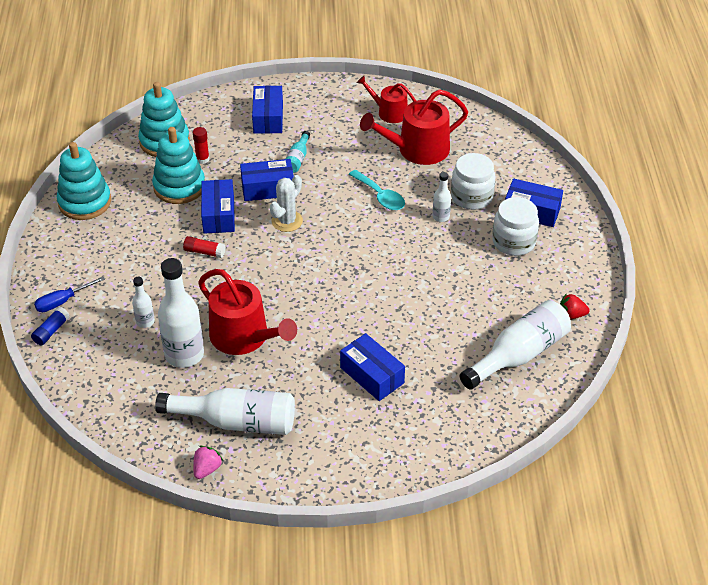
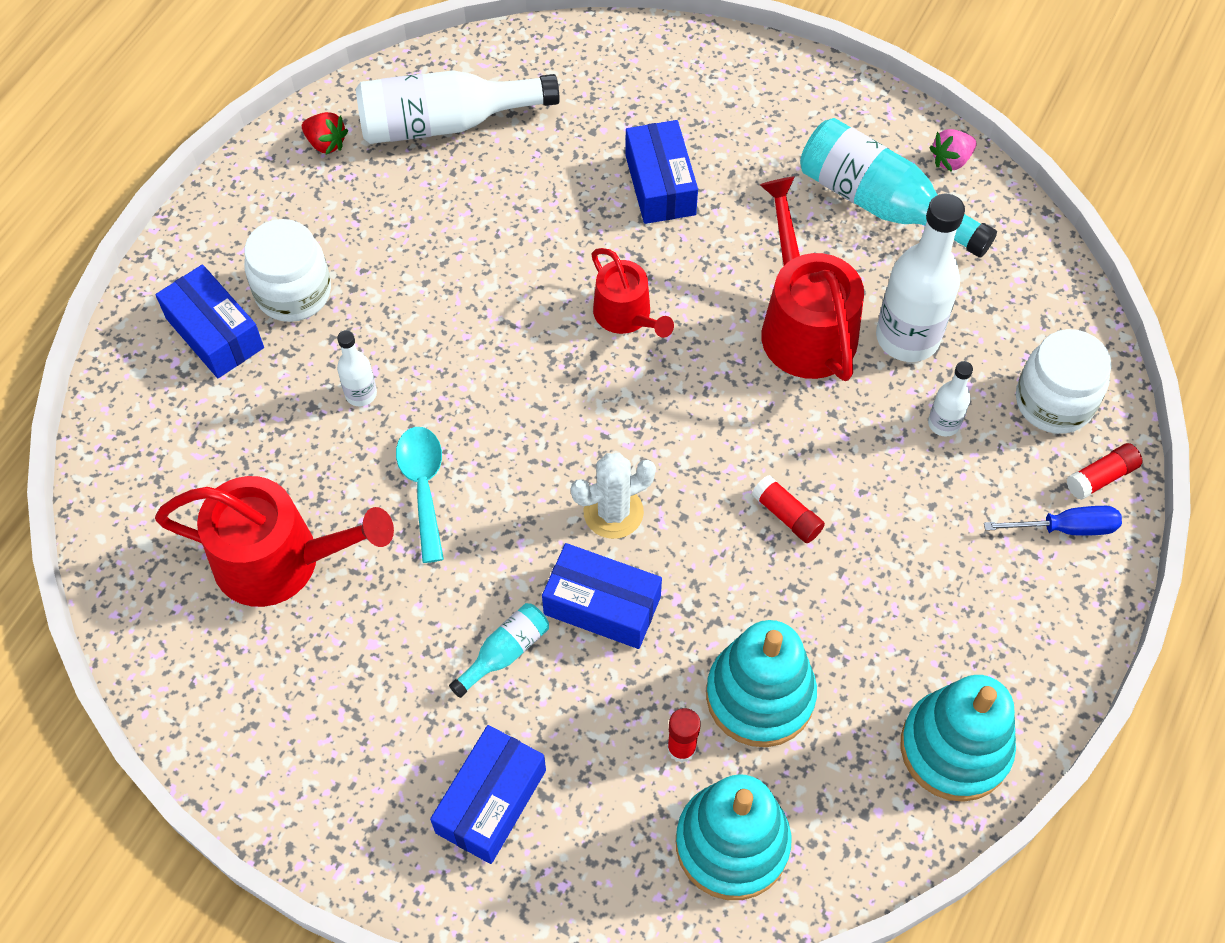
camera: 150 degrees left, 15 degrees up
(51, 331) = (1101, 477): blue glue stick -> red glue stick
(219, 215) = (721, 587): blue box -> none
(236, 422) = (881, 204): white bottle -> turquoise bottle
(389, 112) = (253, 687): red watering can -> red watering can (626, 315)
(471, 197) = (280, 408): white jar -> white jar (1054, 402)

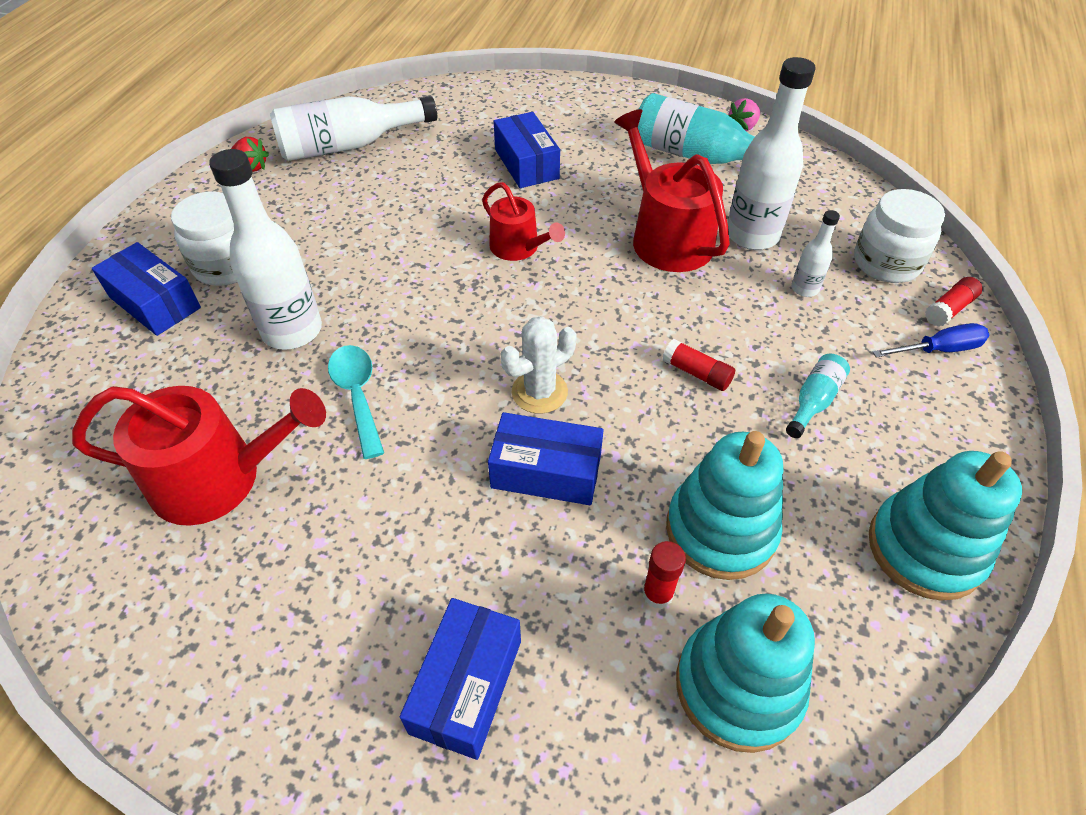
camera: 10 degrees left, 10 degrees down
(361, 394) = (292, 331): white bottle -> white bottle, size x2.06
(505, 652) = (457, 529): turquoise bottle -> turquoise bottle (813, 401)

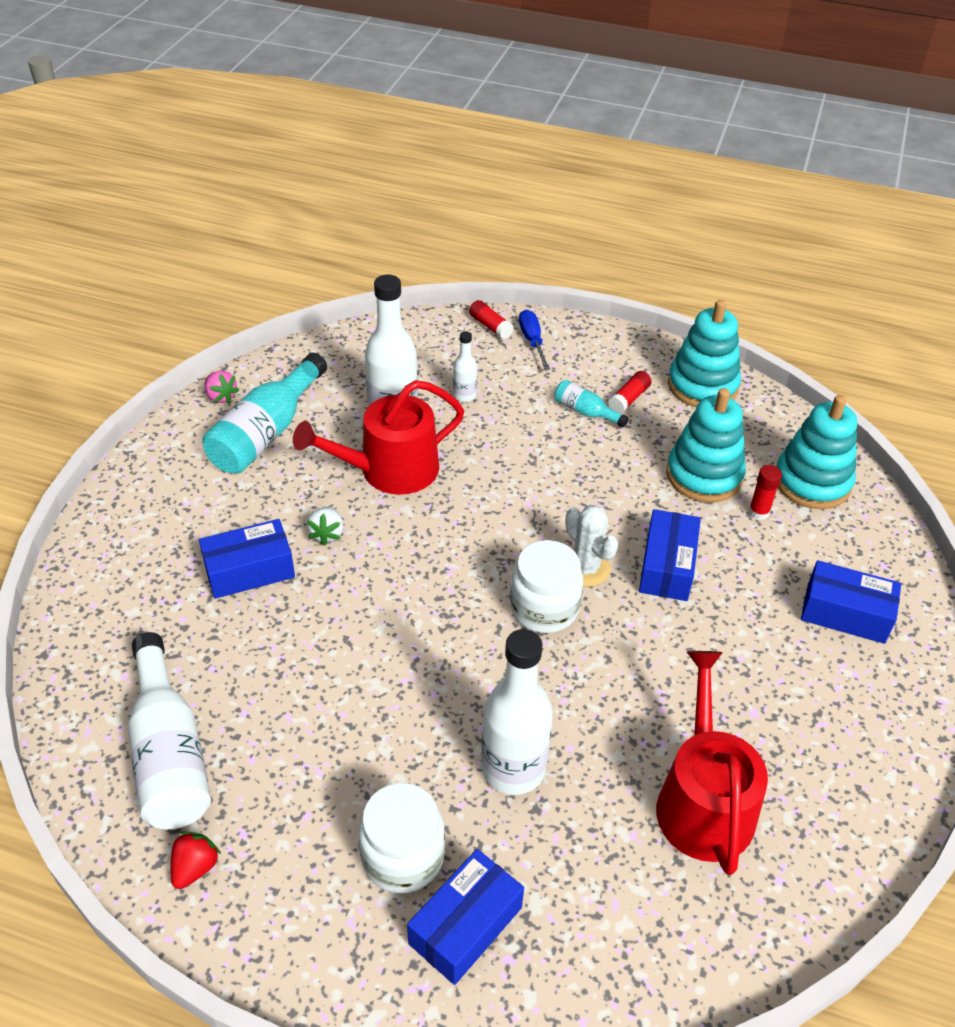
camera: 90 degrees left, 5 degrees down
(357, 395) = (597, 701): turquoise spoon -> none
(518, 248) = (395, 579): red watering can -> none
(573, 203) = (327, 534): none -> white strawberry
(696, 373) = (560, 470): red glue stick -> red glue stick (629, 399)
(886, 263) = (436, 346): white jar -> white jar (544, 608)

